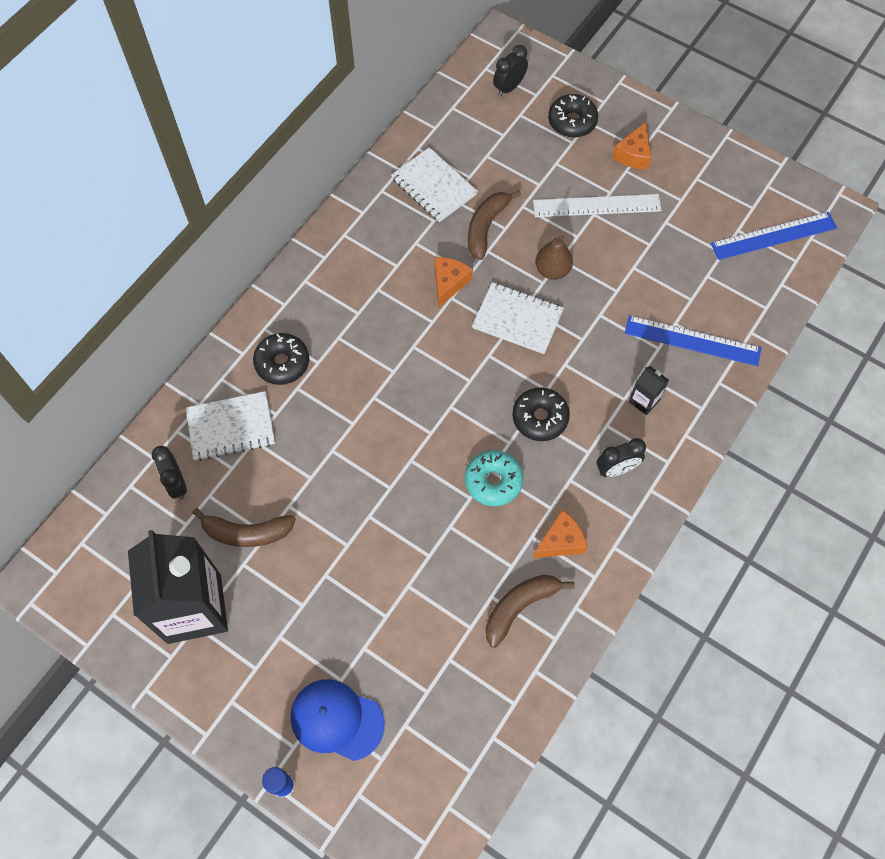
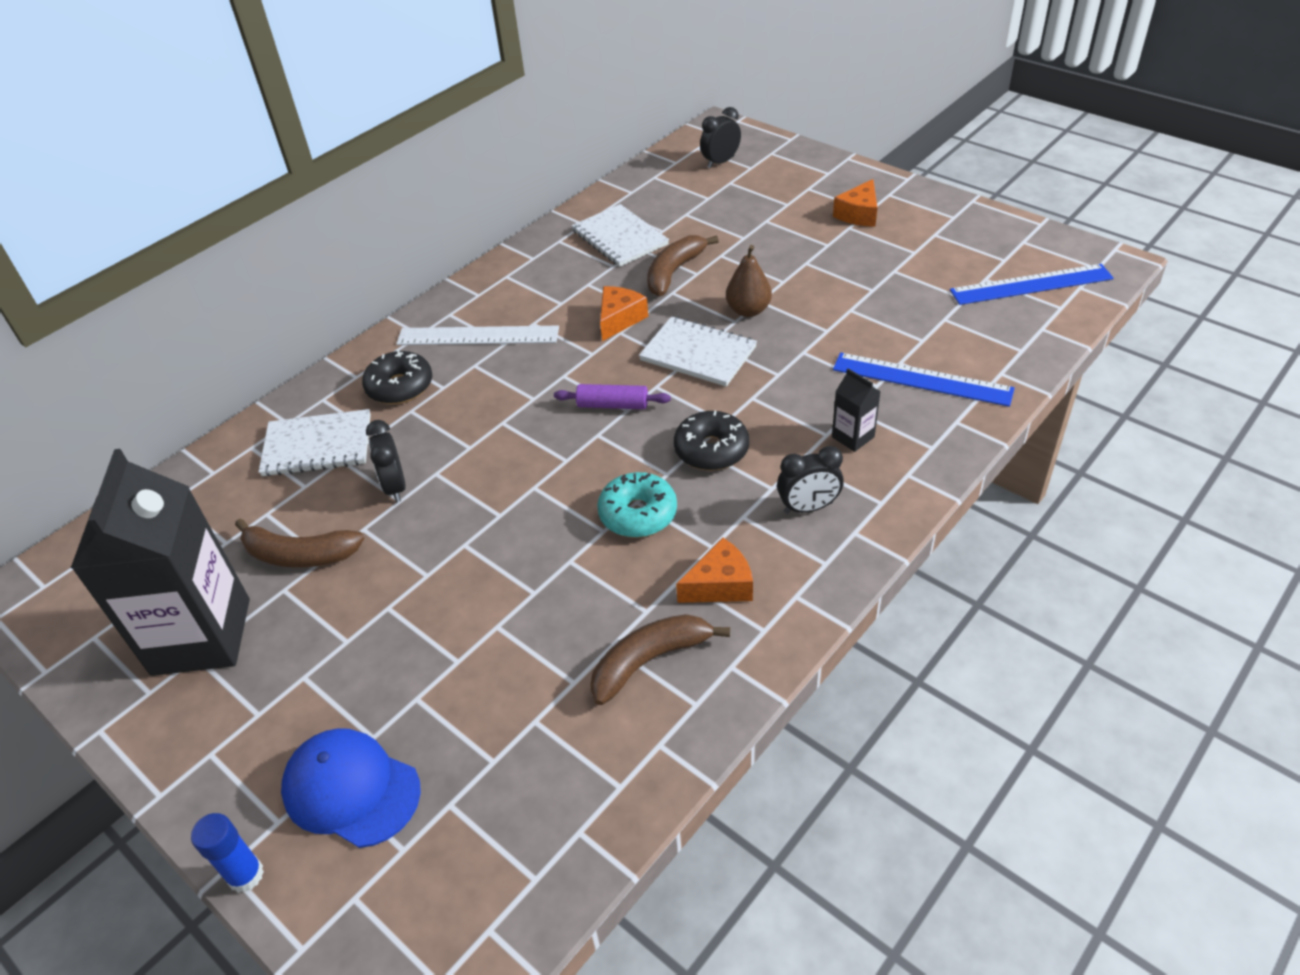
camera: 10 degrees right, 20 degrees down
(176, 483) = (231, 499): black clock -> black clock (395, 487)
(458, 376) = (612, 405): none -> purple rolling pin
(572, 122) = (789, 188): black donut -> none
(596, 205) = (810, 256): white ruler -> white ruler (478, 336)

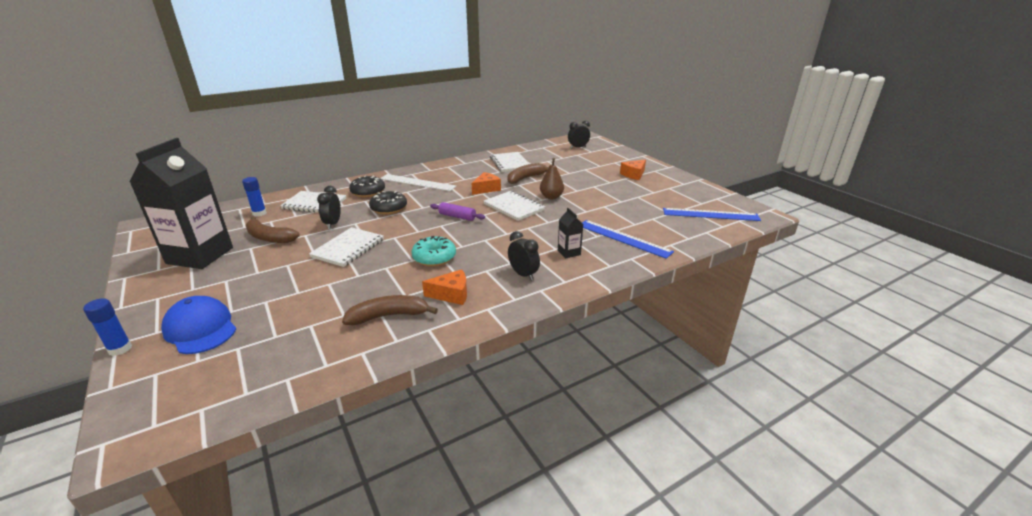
camera: 15 degrees right, 15 degrees down
(227, 500) = (259, 213): none -> blue glue stick
(470, 537) = (348, 248): none -> white notebook
(711, 450) = (491, 242): black donut -> black donut (389, 208)
(808, 507) = (523, 274): black clock -> black clock turned 135 degrees counterclockwise

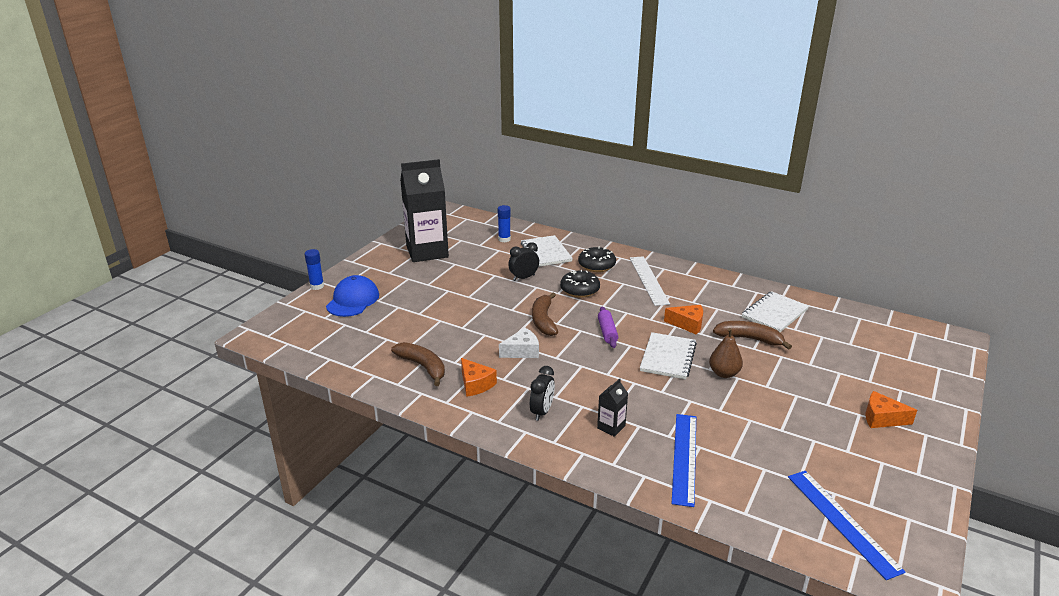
camera: 60 degrees right, 0 degrees up
(269, 238) = (475, 263): brown banana -> brown banana (543, 320)
(348, 248) = (495, 303): white notebook -> none
(434, 258) = (522, 351): turquoise donut -> white cheese
(578, 147) = (904, 344): black clock -> none

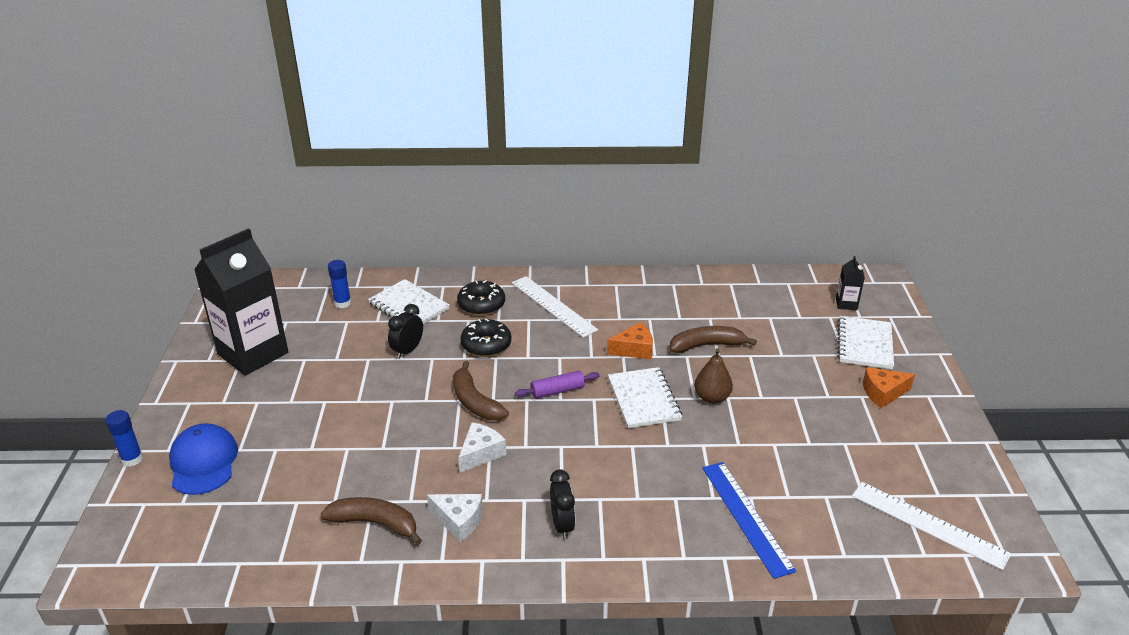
camera: 30 degrees left, 5 degrees up
(475, 384) = (459, 521): orange cheese -> white cheese
(607, 332) = (557, 391): purple rolling pin -> purple rolling pin turned 75 degrees counterclockwise
(611, 427) = (649, 512): black carton -> black carton (846, 304)
(774, 313) = (708, 305): white notebook -> white notebook (865, 344)
(842, 522) = (928, 524): blue ruler -> white ruler

